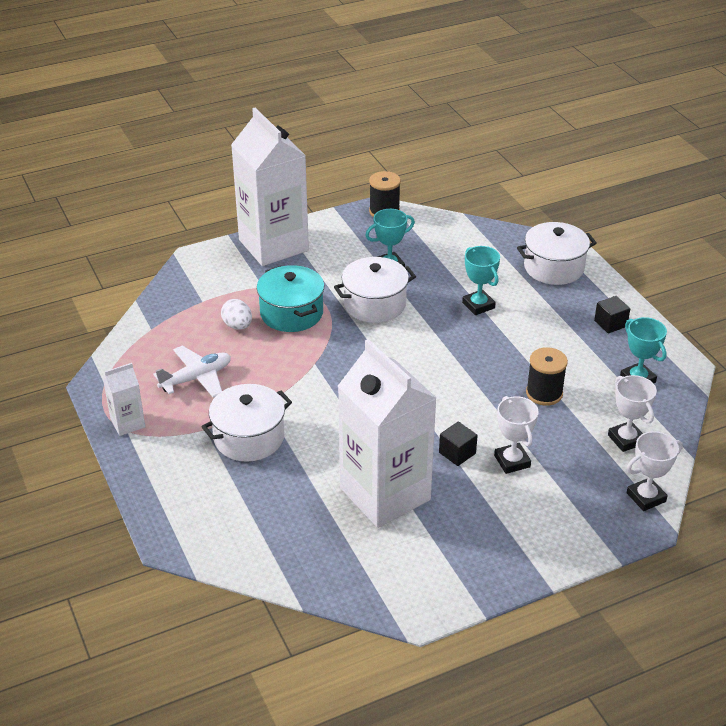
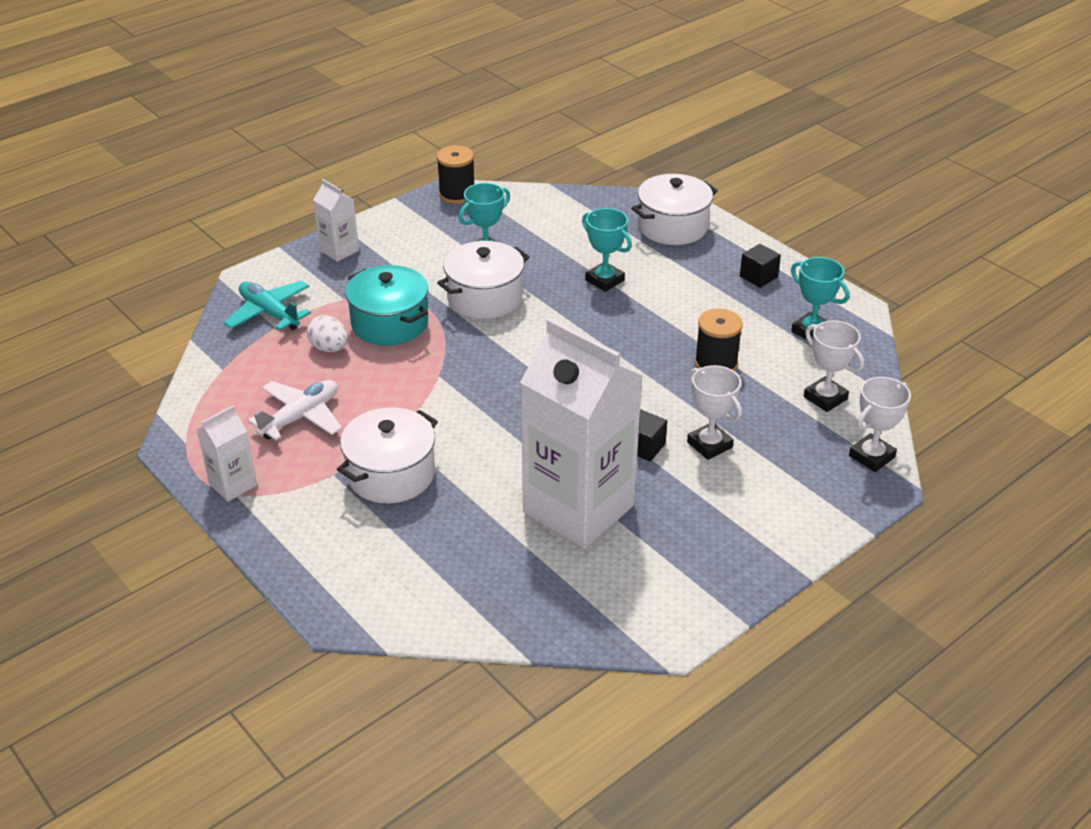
camera: 15 degrees left, 0 degrees up
(202, 289) = (269, 313): none -> turquoise plane
(273, 245) = (339, 250): white carton -> white carton, size x0.44

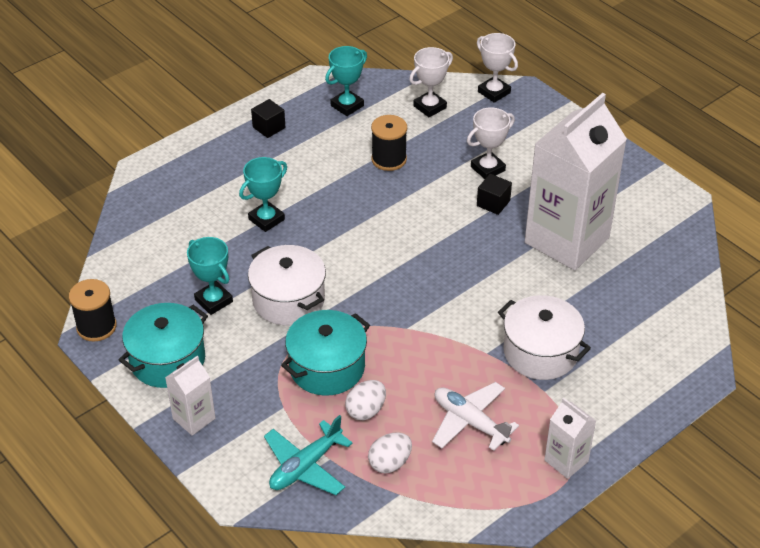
camera: 90 degrees left, 5 degrees up
(261, 363) = (390, 463): none -> white egg
(412, 233) = (167, 360): none -> turquoise pot
(673, 226) = (183, 173): white pot -> none

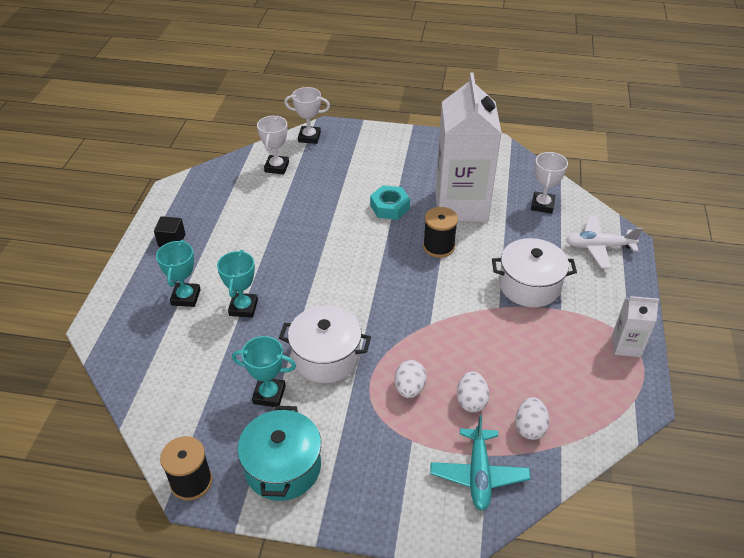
camera: 40 degrees left, 0 degrees up
(194, 418) = (356, 500): white carton -> none
(327, 367) = (409, 388): turquoise pot -> white egg
(347, 106) = (216, 195): turquoise trophy -> turquoise trophy (186, 297)
(389, 159) = (287, 216): black spool -> black spool (438, 247)
(470, 422) = (544, 361): white plane -> white plane (598, 247)
(487, 169) = (361, 187): white trophy -> white trophy (542, 205)
(493, 203) = (389, 207): black cube -> turquoise nut

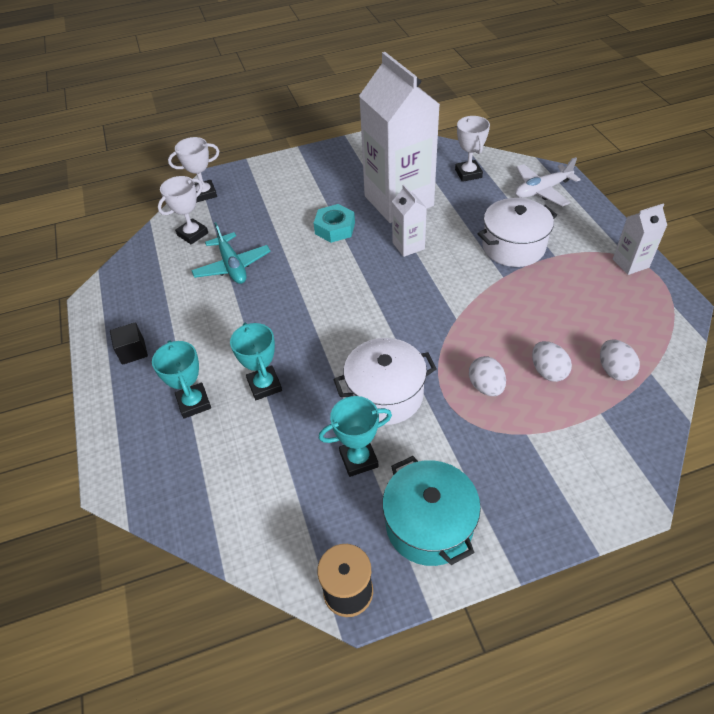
camera: 25 degrees left, 5 degrees up
(277, 167) = (192, 234): white trophy -> white trophy turned 60 degrees clockwise
(438, 247) = (408, 246): black spool -> white carton
(478, 474) = (607, 434): turquoise plane -> turquoise plane (232, 266)

